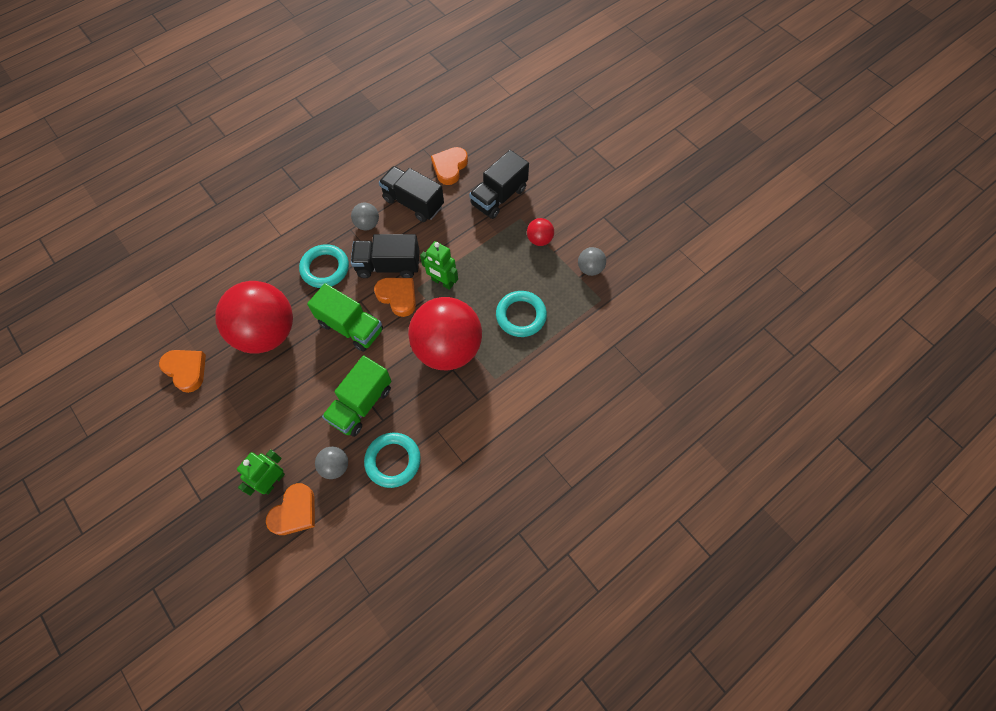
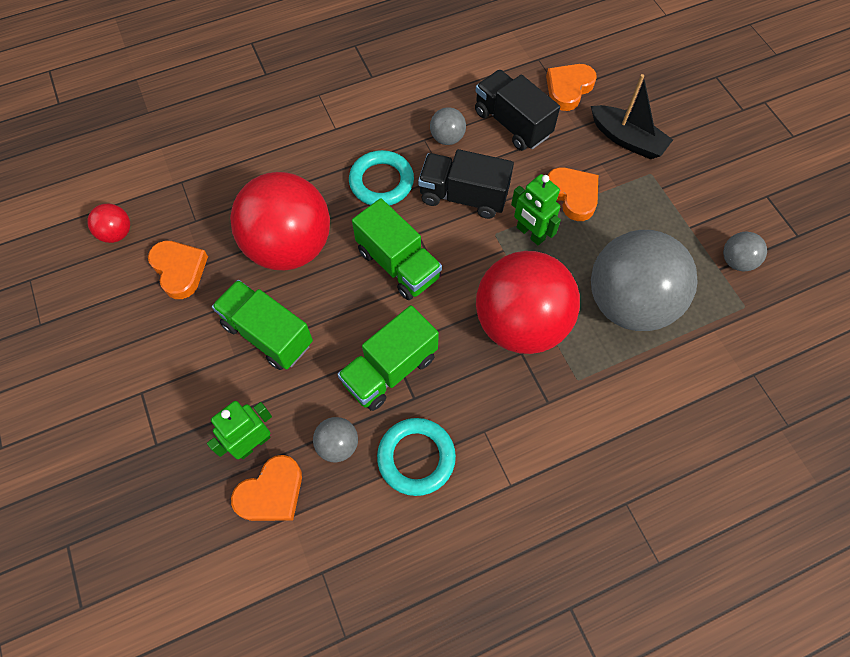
camera: 15 degrees right, 0 degrees up
(265, 401) = (268, 334): none -> green truck
(398, 297) = (468, 239): orange heart -> orange heart (573, 195)
(499, 197) = (627, 139): black truck -> black boat
(521, 316) = (628, 303): turquoise ring -> grey ball
(539, 239) = (672, 207): red ball -> red ball (117, 233)

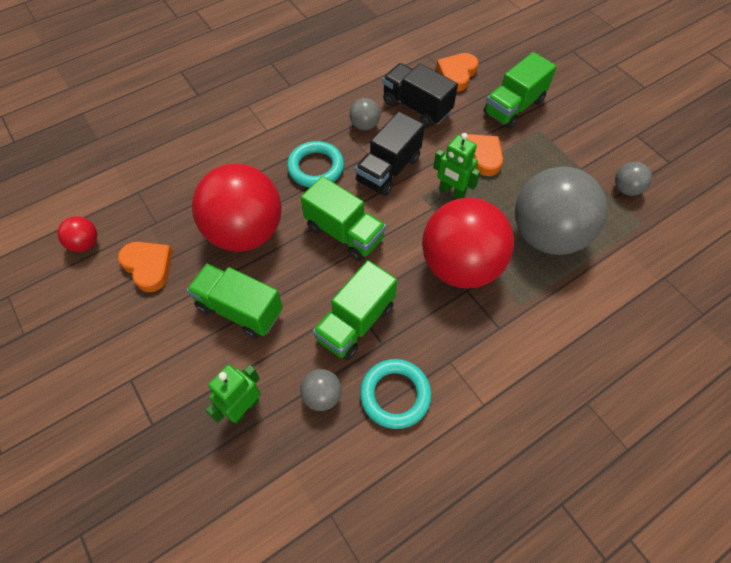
camera: 10 degrees left, 5 degrees down
(271, 493) = (269, 450): orange heart -> none
(463, 196) = (388, 170): black truck -> black truck turned 60 degrees counterclockwise
(627, 139) = (514, 107): black boat -> green truck

